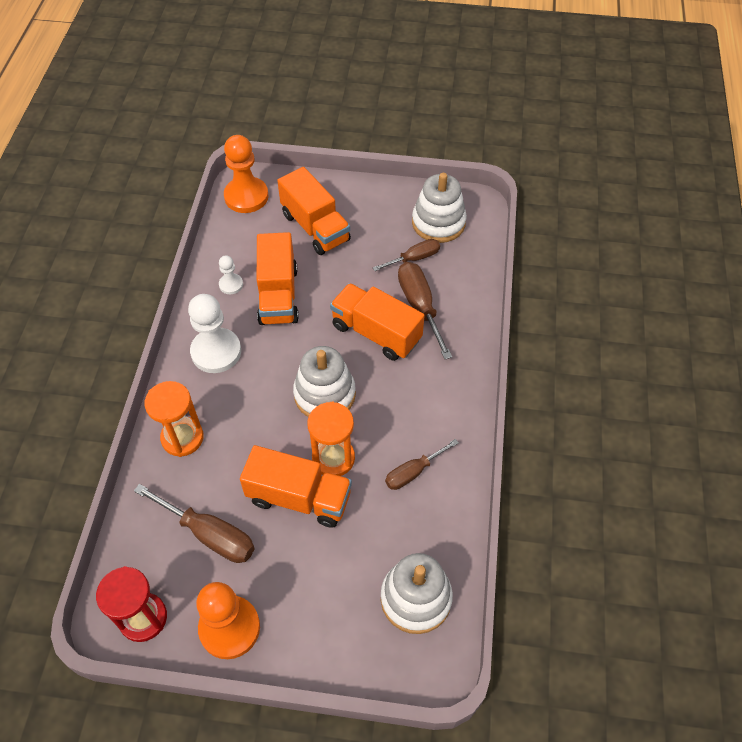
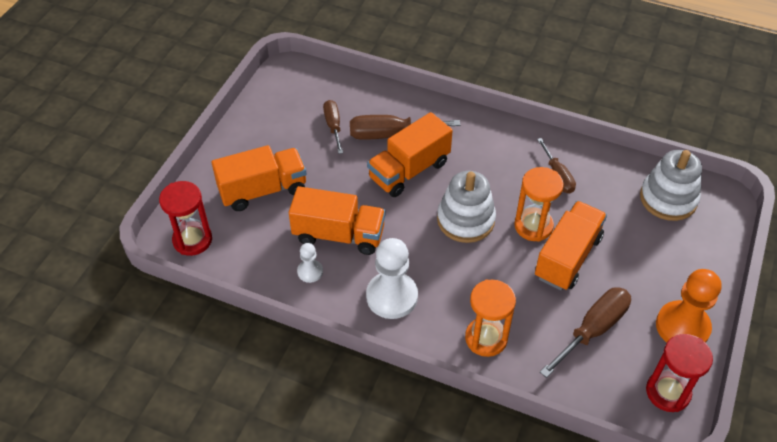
camera: 75 degrees left, 5 degrees down
(246, 196) = (192, 240): orange pawn -> red hourglass
(438, 223) = (298, 100): white stacking toy -> none

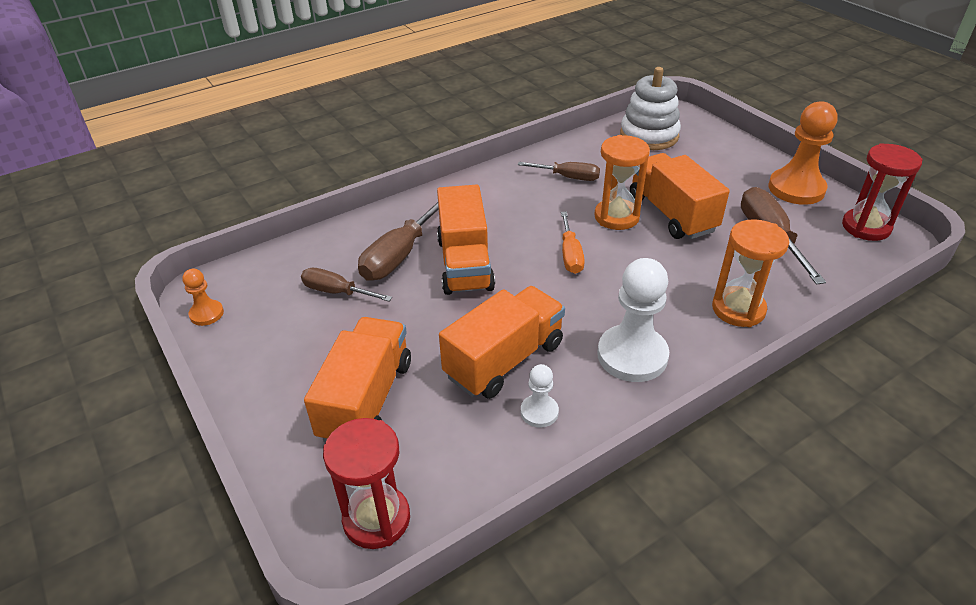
camera: 55 degrees left, 10 degrees down
(272, 84) = (206, 314): none -> orange pawn
(465, 220) = (570, 255): white stacking toy -> orange screwdriver

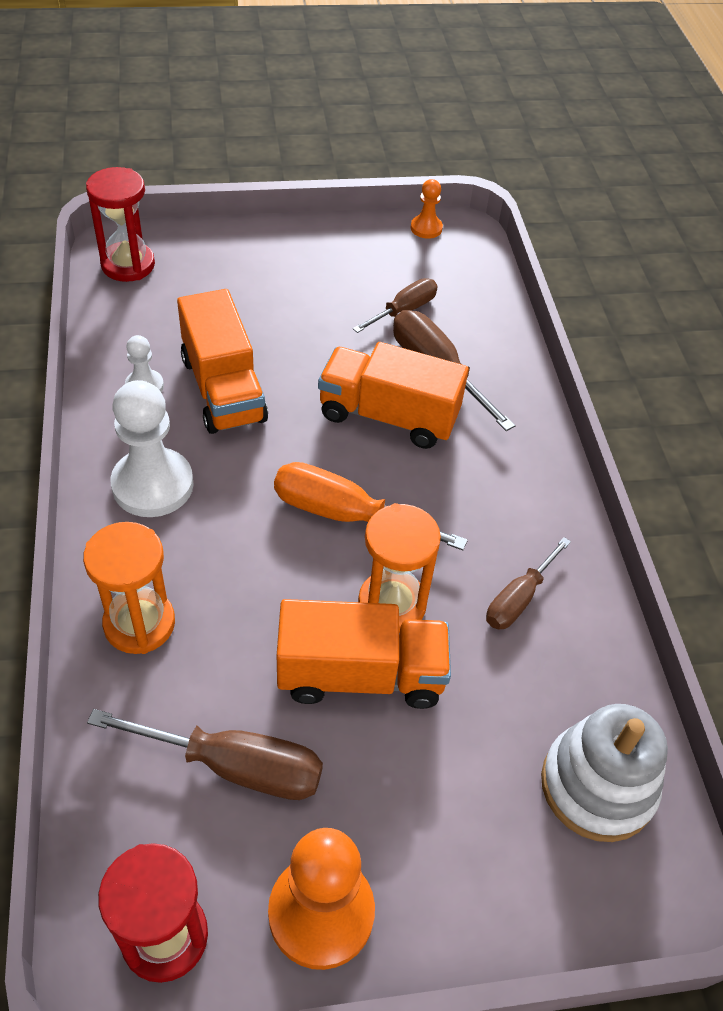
camera: 110 degrees right, 10 degrees up
(366, 400) = (246, 291): orange truck -> none
(570, 255) = (344, 514): orange screwdriver -> orange screwdriver, size x1.56

